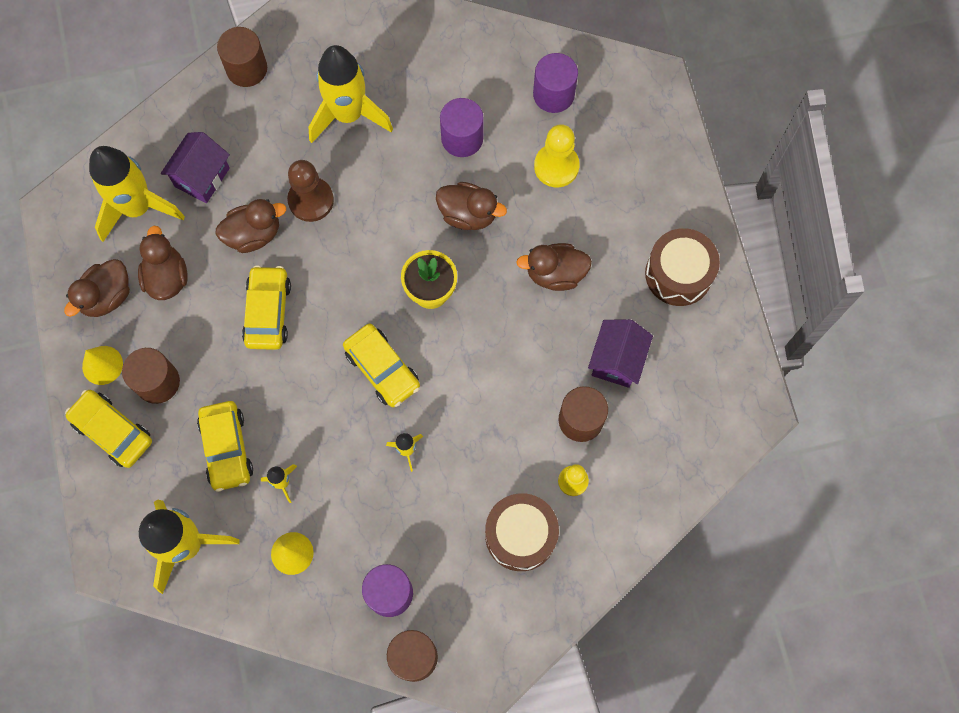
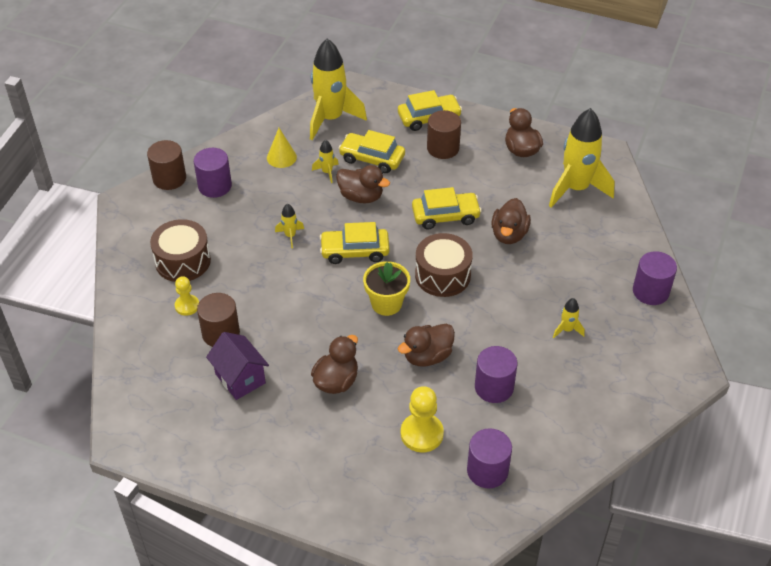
camera: 125 degrees right, 25 degrees down
(102, 365) = (476, 130): yellow cone -> none
(167, 277) = (512, 181): brown duck -> brown duck (361, 197)
(202, 177) = (575, 229): purple house -> none
(246, 69) = (650, 291): brown cylinder -> purple cylinder
(268, 312) = (445, 216): yellow car -> yellow car turned 45 degrees counterclockwise
(311, 200) = (511, 275): brown pawn -> none
(348, 115) = (567, 329): yellow rocket -> yellow rocket, size x0.42
(678, 274) = (266, 459): brown drum -> brown drum (442, 275)

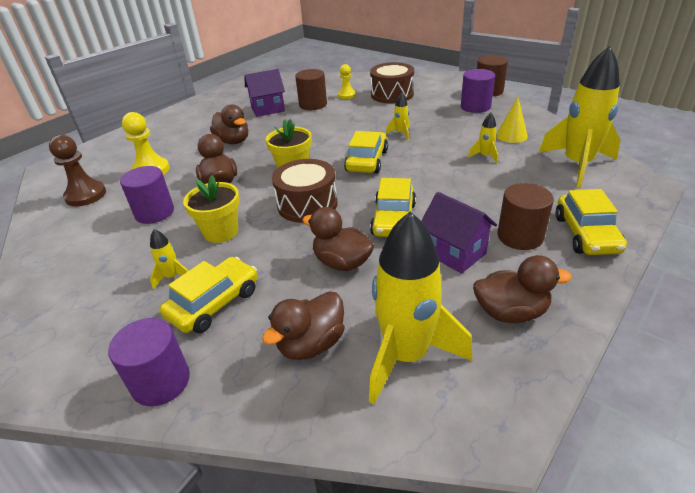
camera: 110 degrees right, 10 degrees down
(361, 197) = (442, 171): brown duck -> brown duck (311, 344)
(372, 158) = (504, 183): yellow car -> yellow car (214, 303)
(474, 178) = (454, 253): none -> purple house
(487, 470) = (86, 195): purple cylinder -> brown pawn
(502, 322) = (221, 232): none -> yellow flower pot

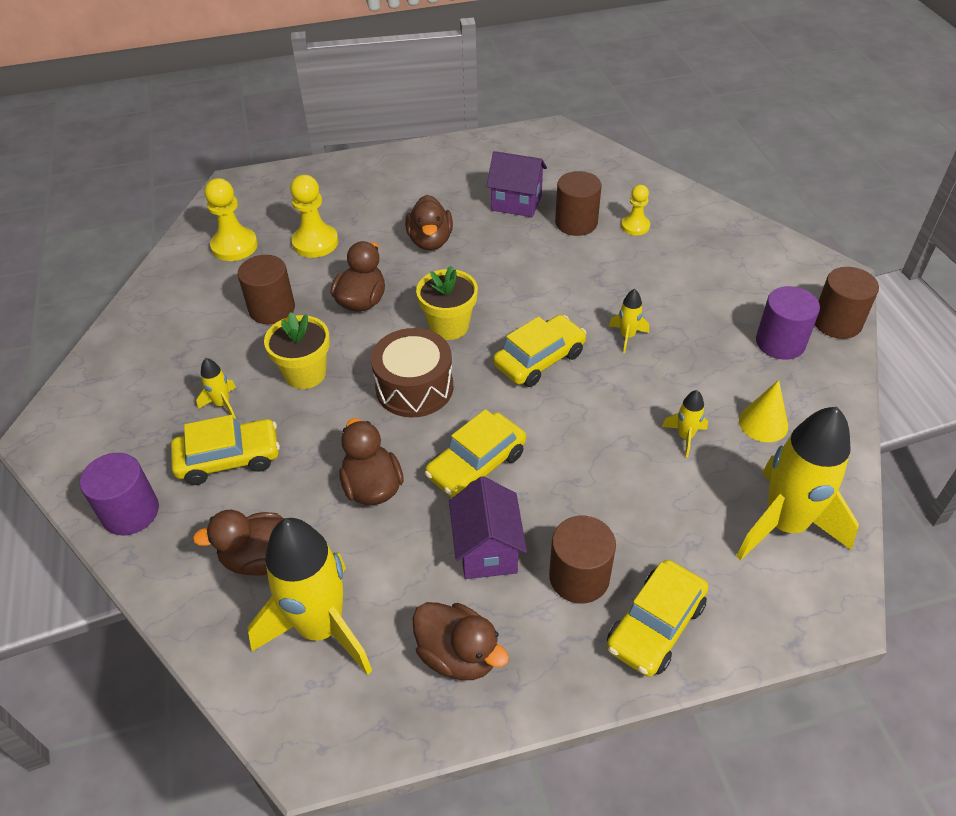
camera: 35 degrees right, 10 degrees up
(86, 195) = (234, 246): brown pawn -> yellow pawn
(154, 212) = (272, 309): purple cylinder -> brown cylinder
(392, 94) = (694, 256): brown drum -> none

